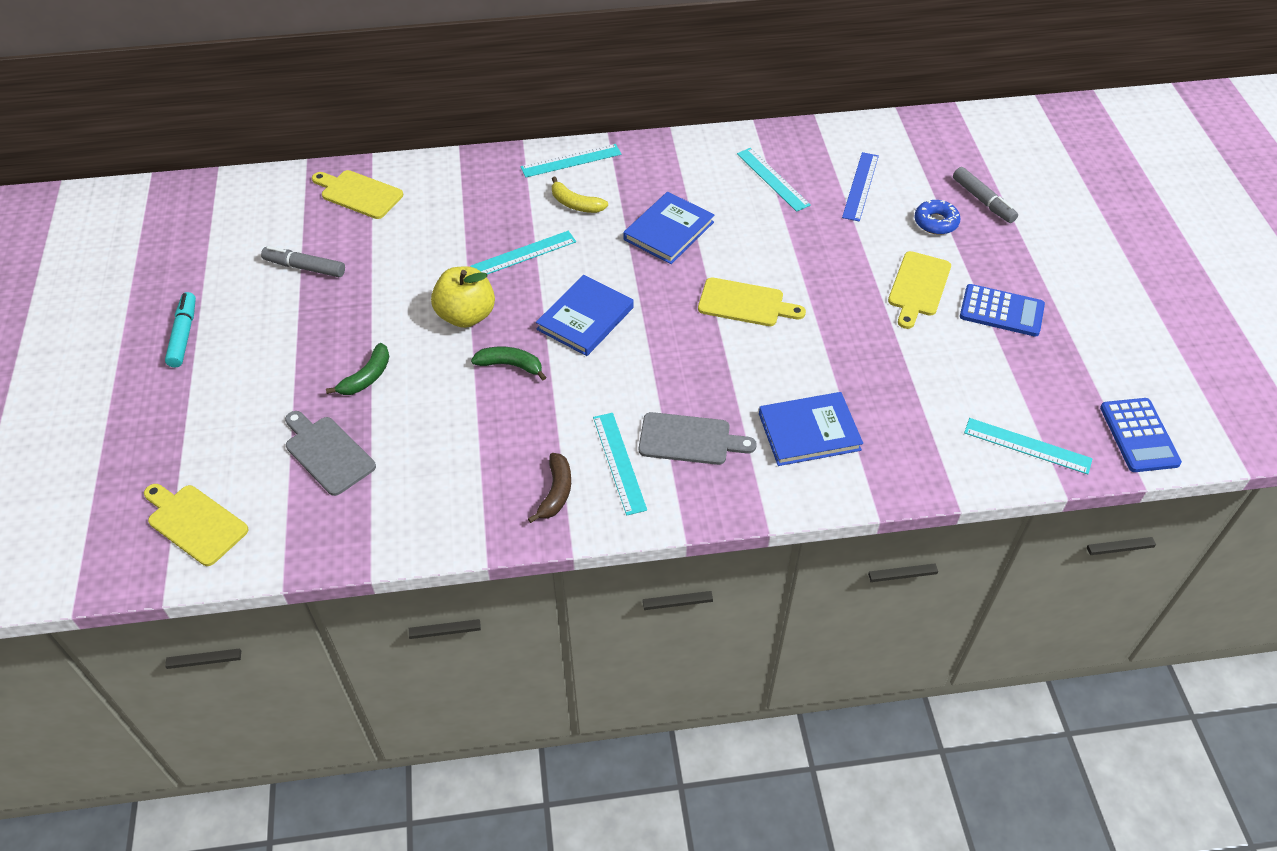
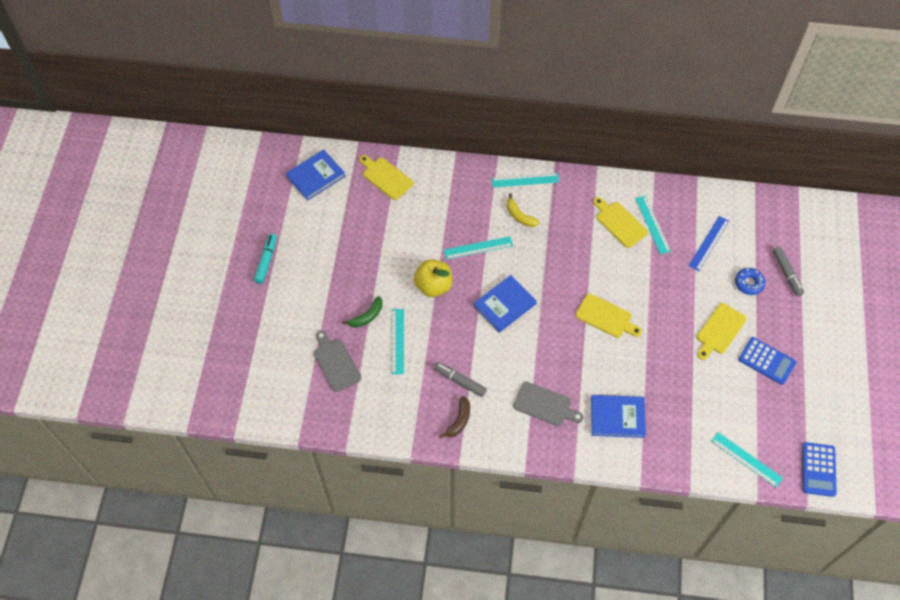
camera: 15 degrees right, 10 degrees up
(195, 523) = (257, 390): yellow cutting board -> yellow cutting board (619, 223)
(305, 267) = (344, 227): grey marker -> grey marker (460, 381)
(510, 365) = (452, 328): green banana -> none
(619, 462) = (500, 410): turquoise ruler -> turquoise ruler (397, 341)
(669, 231) = (573, 251): blue book -> blue book (316, 176)

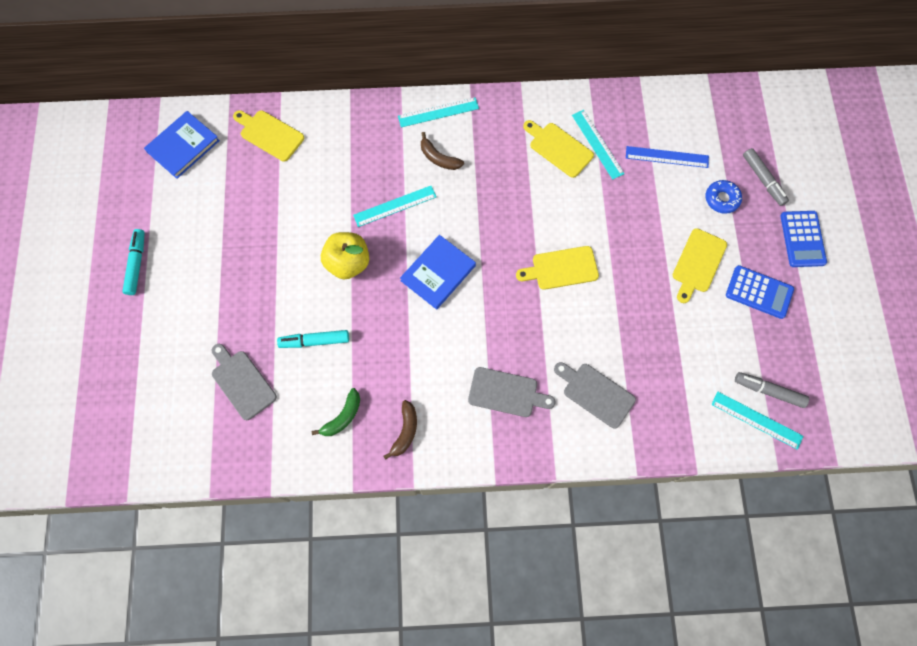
camera: 10 degrees left, 10 degrees up
(367, 316) = (272, 315): green banana -> green banana (343, 417)
(397, 341) = (314, 341): turquoise ruler -> turquoise marker
(460, 381) = (398, 380): grey marker -> grey marker (768, 391)
(519, 216) = (438, 158): yellow banana -> brown banana
(606, 317) = (561, 268): yellow cutting board -> yellow cutting board turned 150 degrees clockwise
(617, 417) = (596, 393): blue book -> grey cutting board
(709, 243) = (667, 157): blue ruler -> blue ruler turned 75 degrees clockwise
(818, 469) = (842, 418): blue calculator -> blue calculator (802, 239)

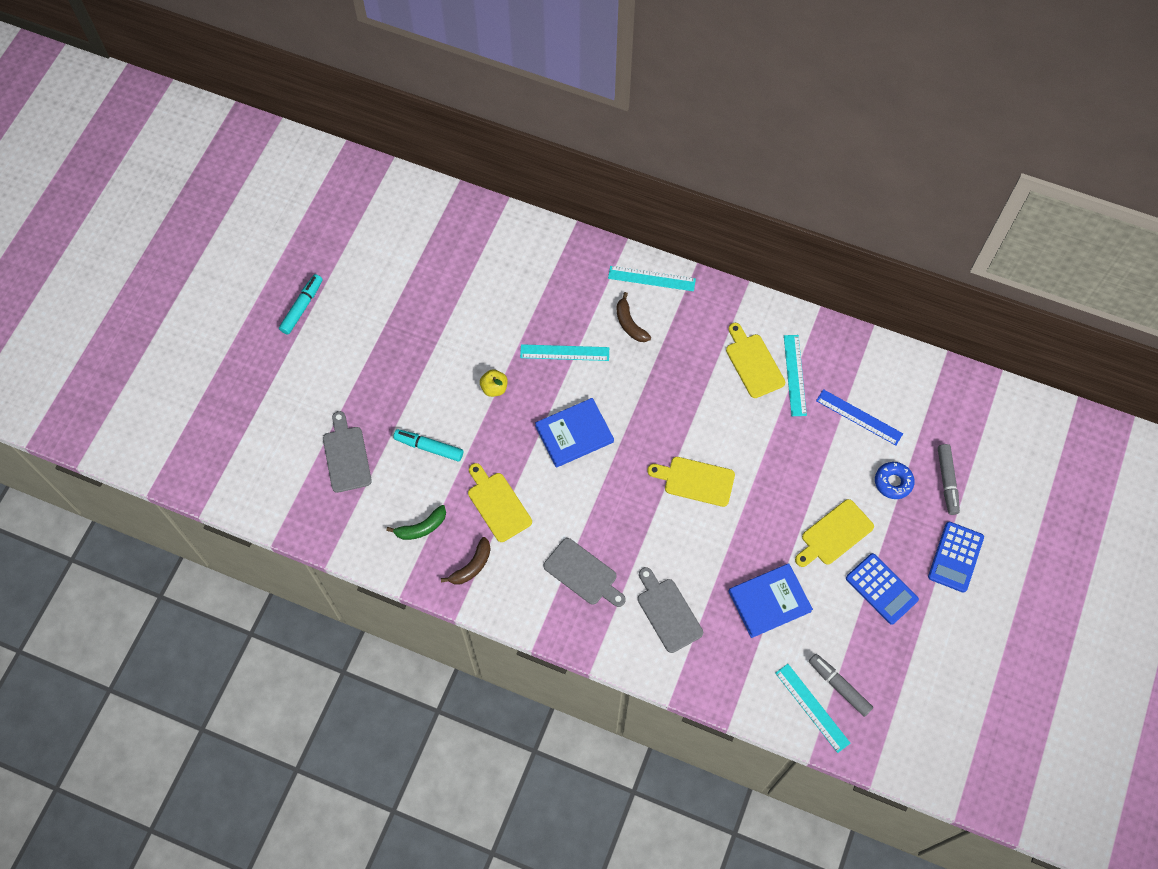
camera: 25 degrees right, 5 degrees down
(183, 146) = (394, 213): blue book -> blue book (769, 601)
(269, 134) = (479, 234): yellow cutting board -> yellow cutting board (497, 504)
(348, 263) = (494, 388): yellow apple -> yellow apple, size x0.57

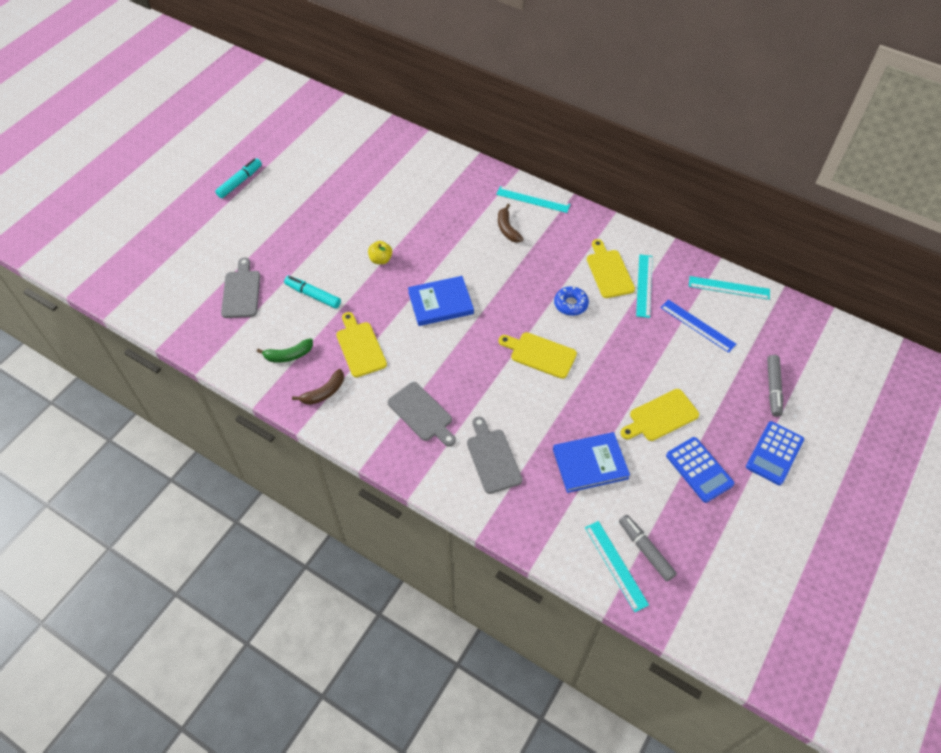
camera: 10 degrees right, 10 degrees down
(564, 352) = (447, 242): turquoise ruler -> turquoise ruler (729, 288)
(893, 482) = (722, 382): blue donut -> blue donut (570, 304)

